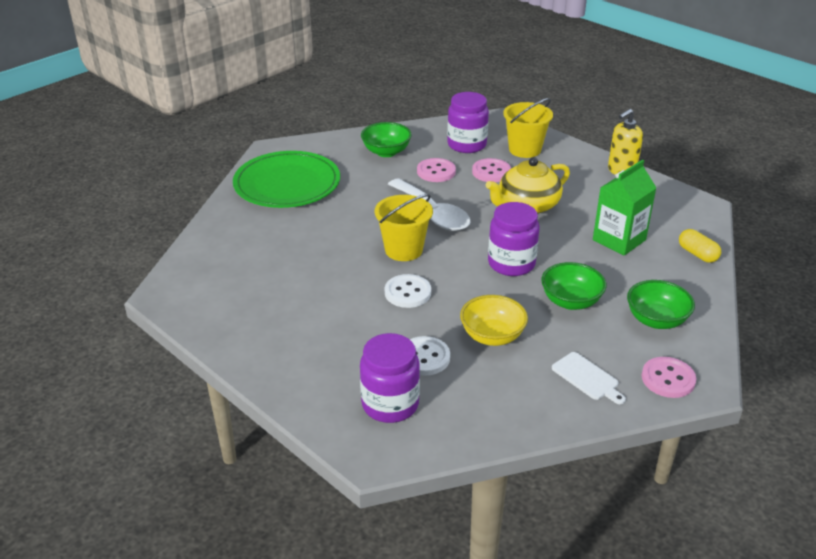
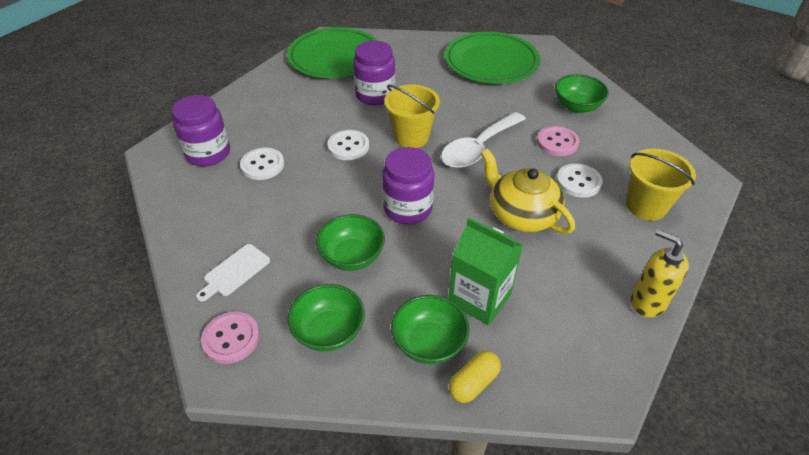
camera: 80 degrees right, 10 degrees up
(217, 291) = (334, 57): none -> green plate
(466, 145) = (627, 159): purple jar -> purple jar (375, 95)
(491, 172) = (578, 182): pink button -> white button
(492, 336) = (292, 203): yellow bowl -> none
(664, 269) = (429, 343): none -> green bowl

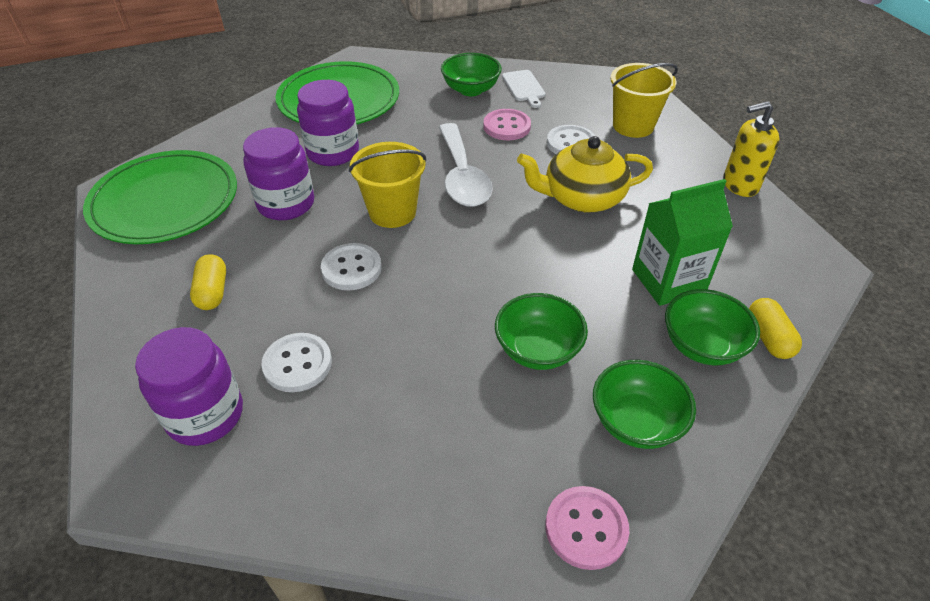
camera: 55 degrees left, 0 degrees up
(235, 271) = (472, 477): white cutting board -> white cutting board (524, 87)
(286, 109) = (213, 292): none -> yellow capsule
(408, 208) = (503, 270): purple jar -> purple jar (333, 152)

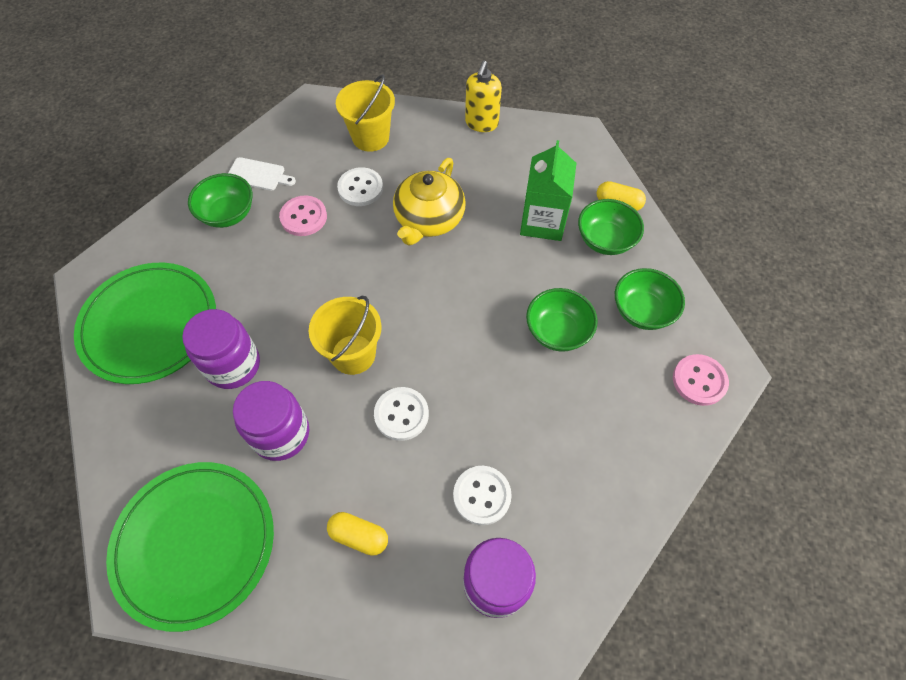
camera: 60 degrees left, 15 degrees up
(462, 176) = (344, 282): white spoon -> none

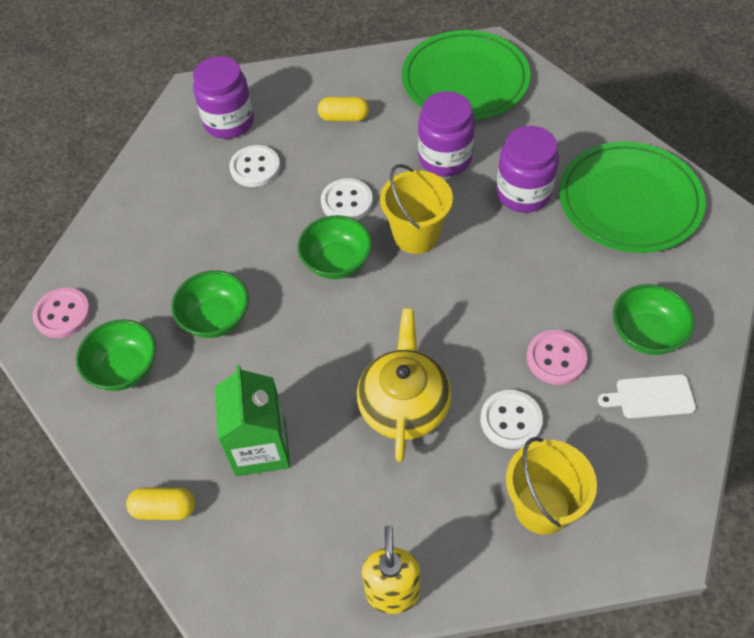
camera: 165 degrees right, 5 degrees down
(605, 240) = (176, 446): green bowl -> green bowl (337, 262)

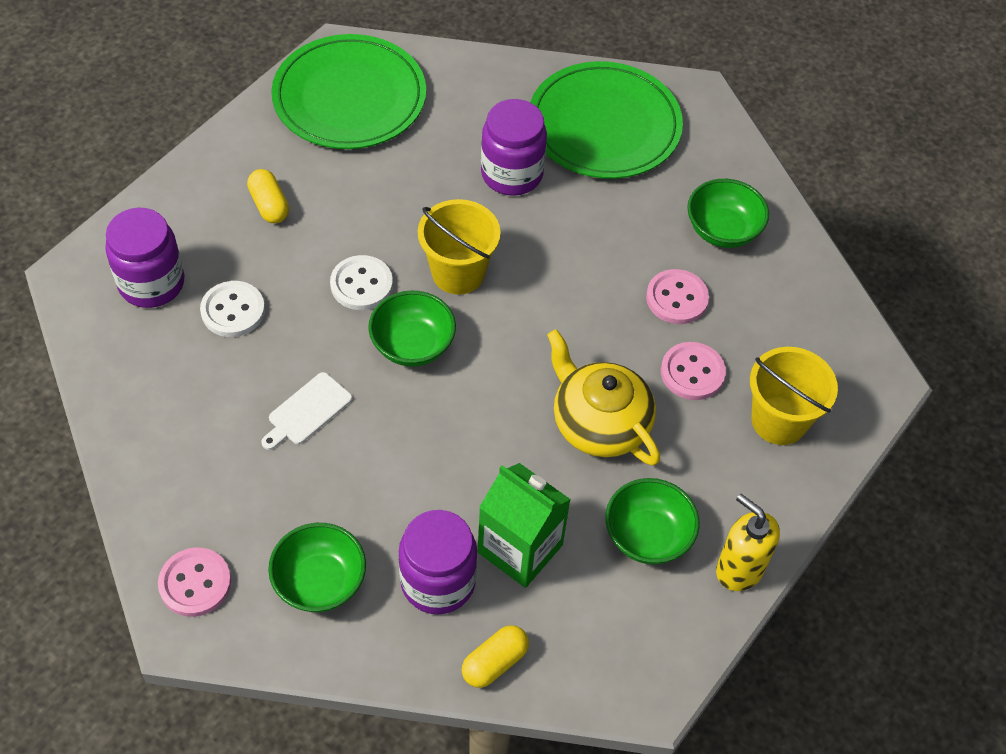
camera: 50 degrees left, 0 degrees up
(216, 318) = (356, 474): green bowl -> green bowl (647, 536)
(344, 117) = (269, 205): yellow capsule -> yellow capsule turned 75 degrees counterclockwise
(445, 158) = (410, 185): purple jar -> purple jar (438, 582)
(511, 420) = (692, 372): white button -> pink button
(651, 397) = (772, 278): white cutting board -> white cutting board (307, 411)

